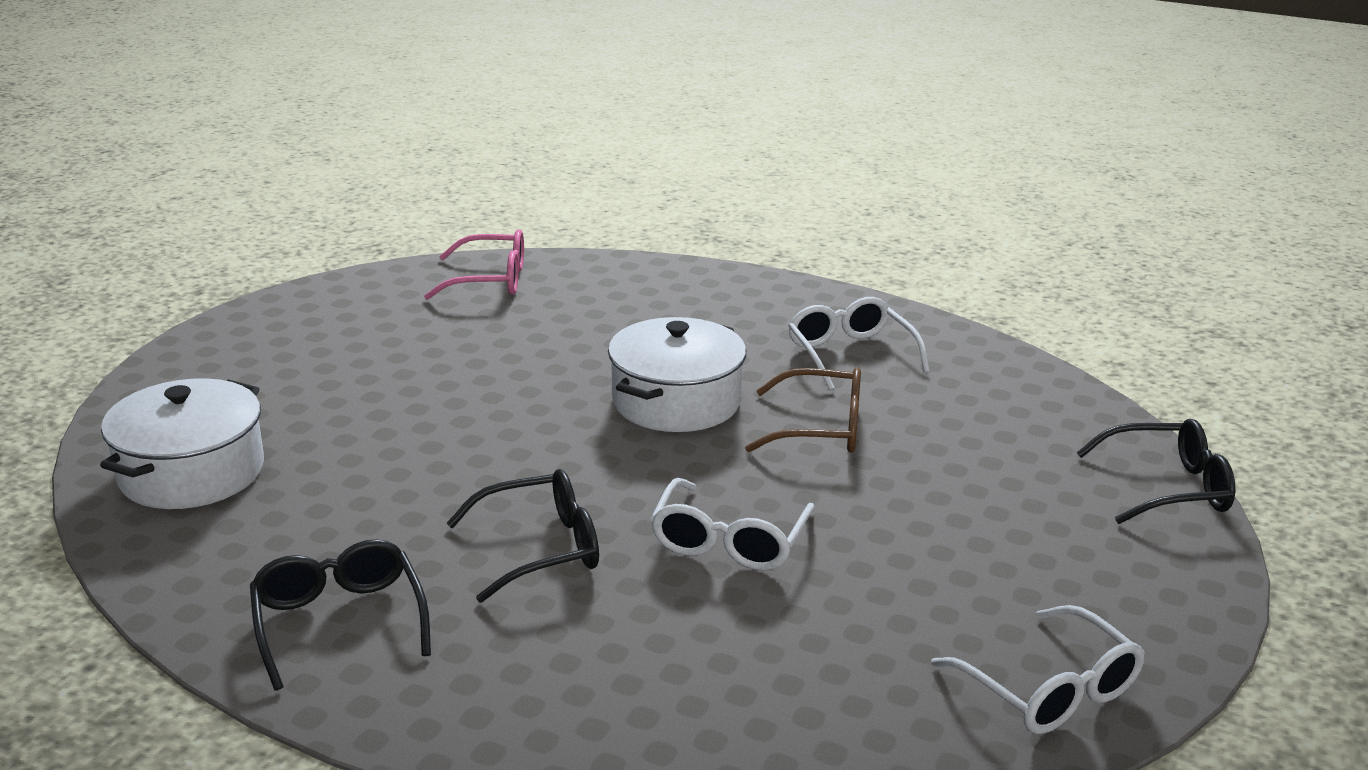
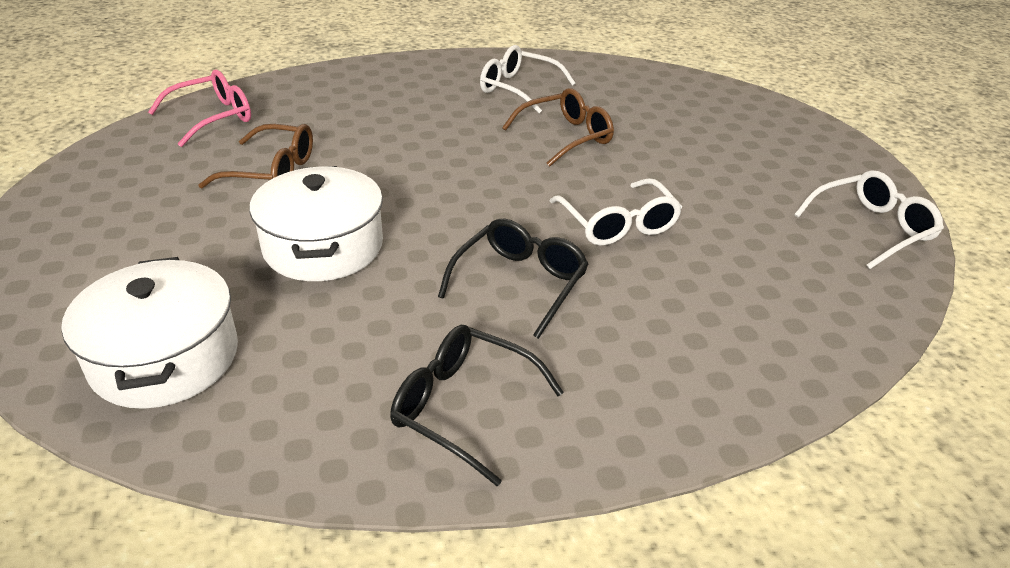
camera: 40 degrees left, 10 degrees up
(471, 351) = (271, 171): none -> brown glasses
(676, 401) = (461, 152): white pot -> white pot (323, 246)
(1048, 689) = (871, 228): white glasses -> white glasses turned 45 degrees counterclockwise
(1166, 488) = (762, 104): black glasses -> none

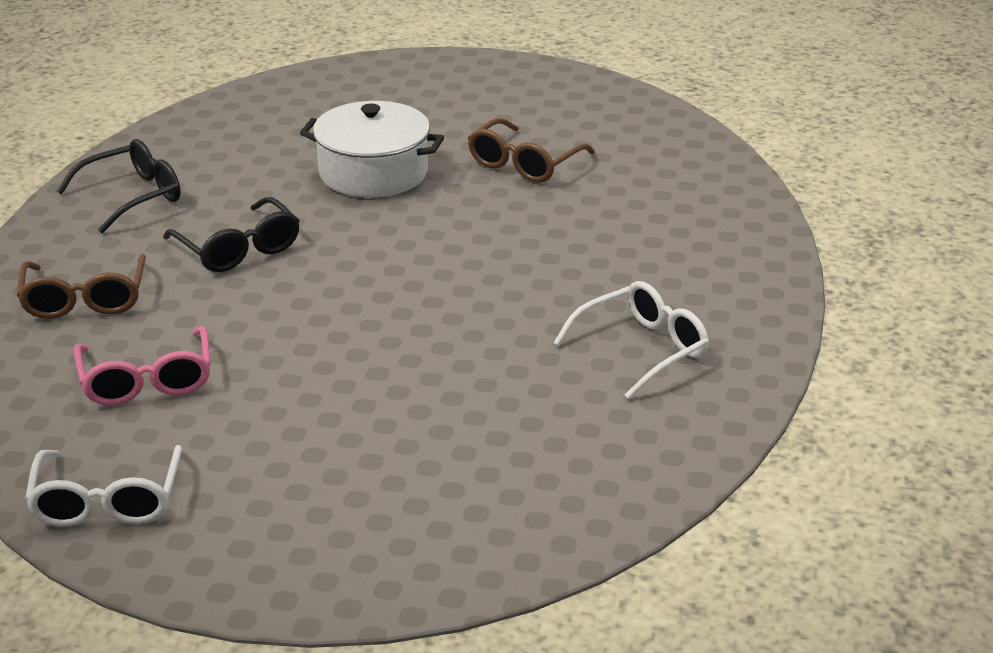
camera: 115 degrees right, 5 degrees down
(165, 358) = (290, 107): white pot -> none
(212, 118) = (665, 144): pink glasses -> pink glasses (146, 380)
(565, 137) = (480, 348): brown glasses -> brown glasses (85, 299)
(617, 224) = (275, 326): white glasses -> none

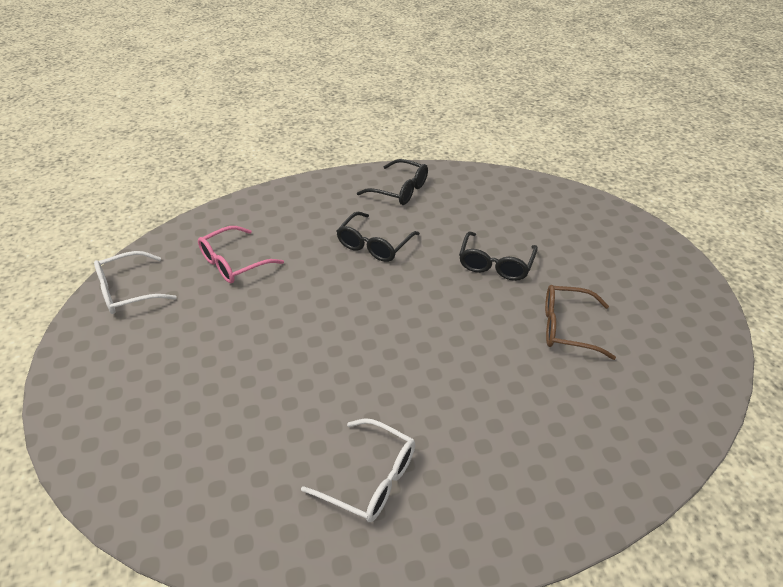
camera: 65 degrees right, 10 degrees up
(85, 299) = (296, 214): brown glasses -> none
(373, 172) = (495, 264): white pot -> black glasses

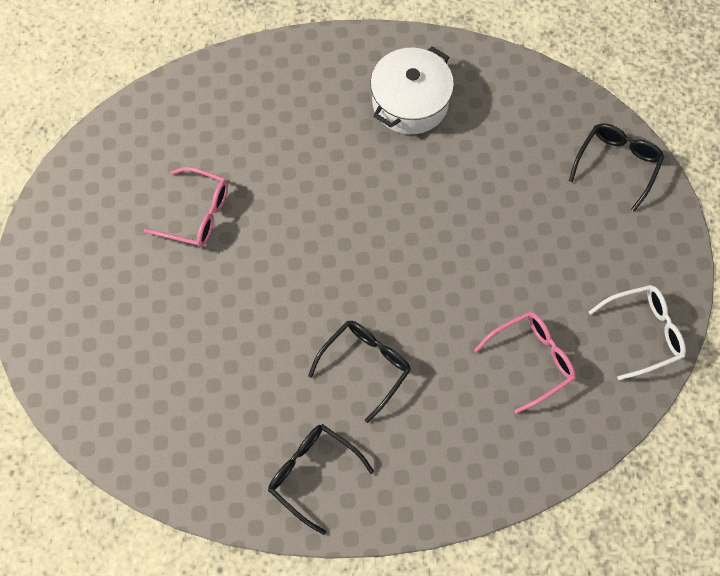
camera: 170 degrees left, 25 degrees up
(369, 478) = (410, 102): white glasses -> white pot
(495, 264) = (234, 312): black glasses -> black glasses (616, 165)
(567, 328) = (196, 214): brown glasses -> pink glasses

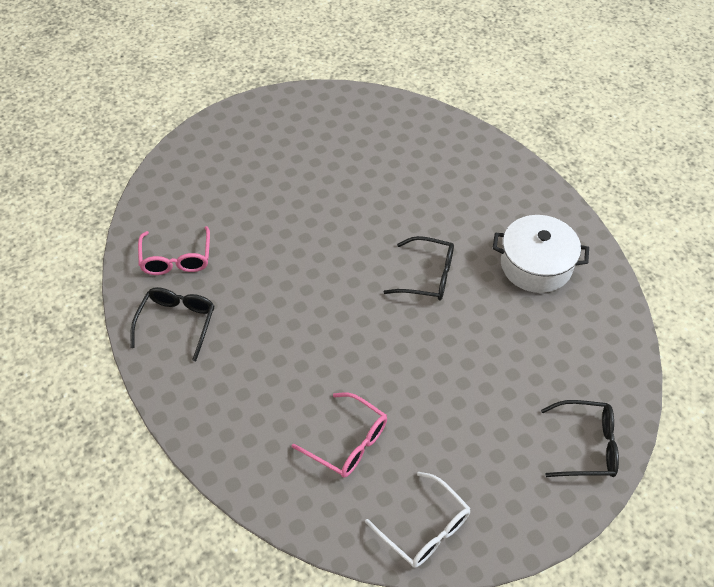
camera: 65 degrees right, 15 degrees down
(196, 214) = (350, 173): pink glasses -> pink glasses (176, 259)
(365, 366) = (281, 323): black glasses -> black glasses (427, 276)

